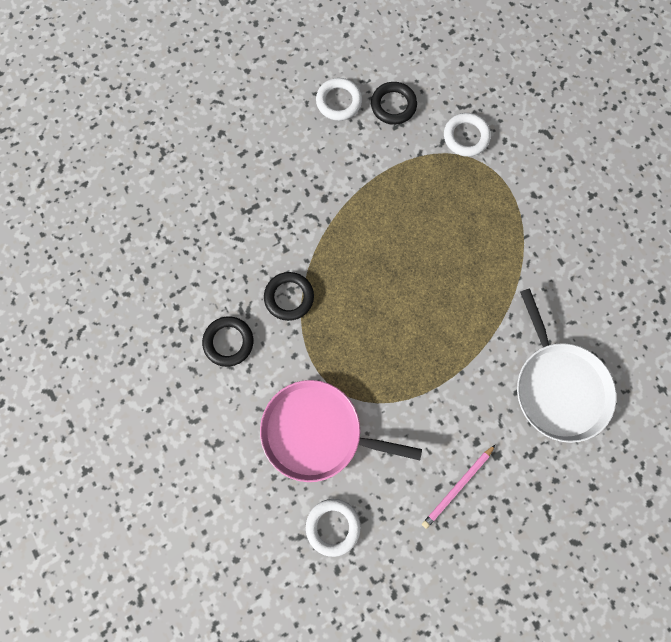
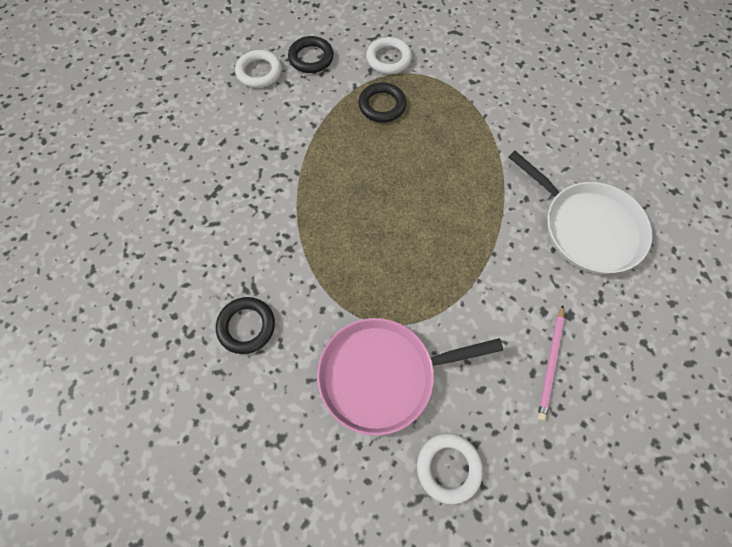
camera: 25 degrees left, 10 degrees down
(289, 297) = (290, 256): black ring -> black ring (382, 105)

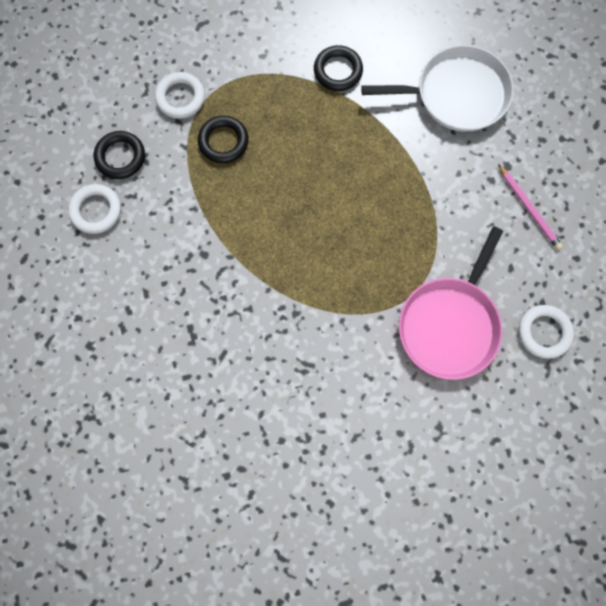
camera: 50 degrees left, 10 degrees up
(246, 326) = (335, 392): black ring -> black ring (338, 71)

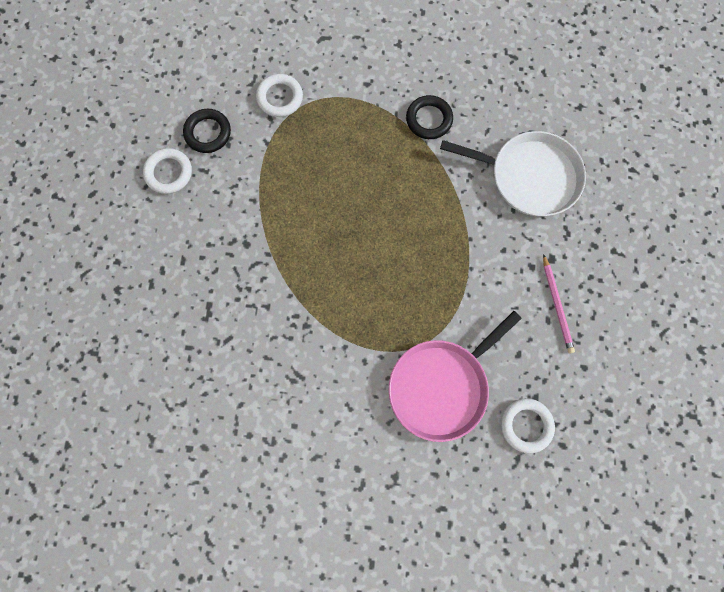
camera: 20 degrees right, 0 degrees up
(223, 141) = (302, 149): black ring -> none

